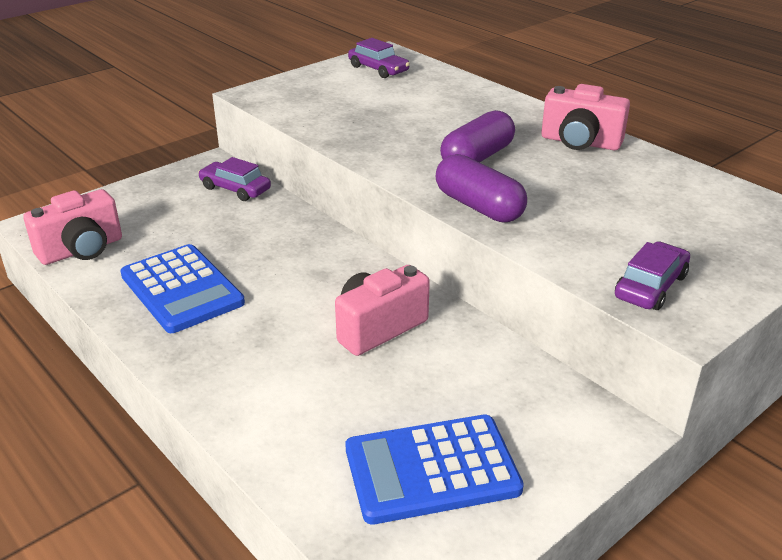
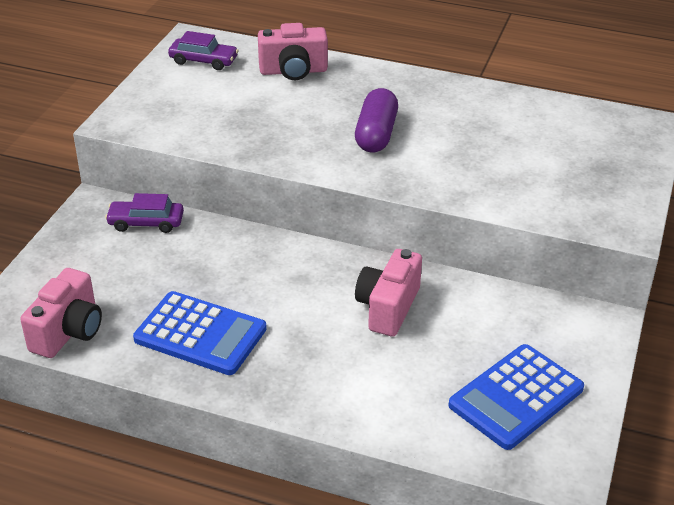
camera: 30 degrees left, 5 degrees up
(478, 206) = (418, 181): purple capsule -> none
(580, 142) = (440, 95): pink camera -> pink camera (293, 71)
(650, 286) = (586, 209): purple car -> none

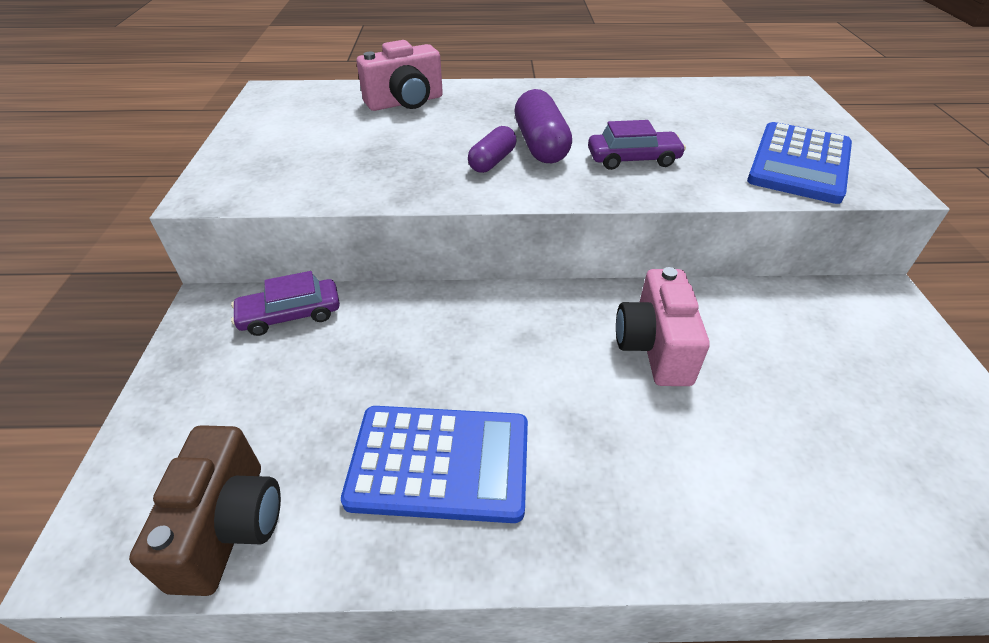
camera: 20 degrees left, 5 degrees up
(68, 332) = (229, 526): pink camera -> brown camera
(203, 61) = (296, 109): purple car -> purple car (633, 159)
(328, 140) = (492, 161): none -> purple capsule
(516, 397) = (894, 426): blue calculator -> blue calculator (799, 163)

